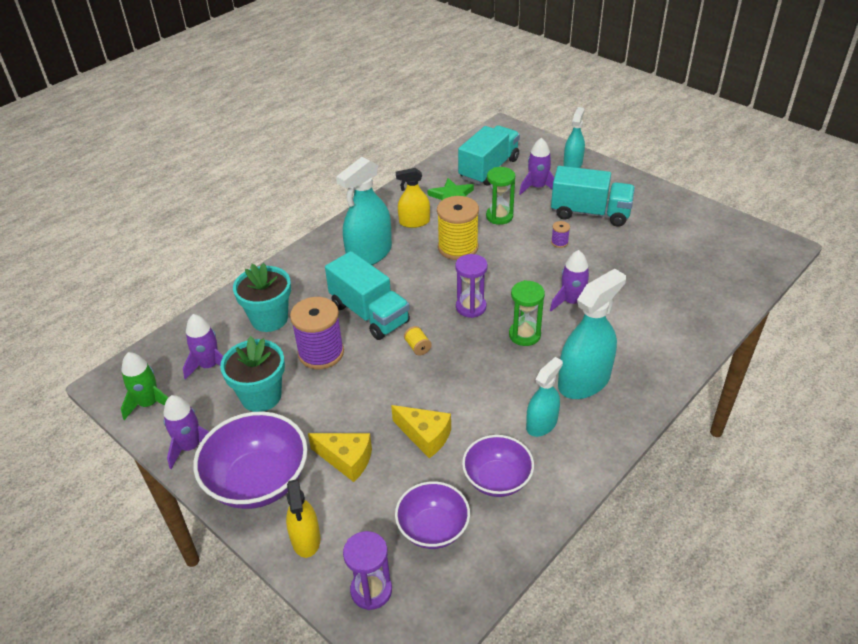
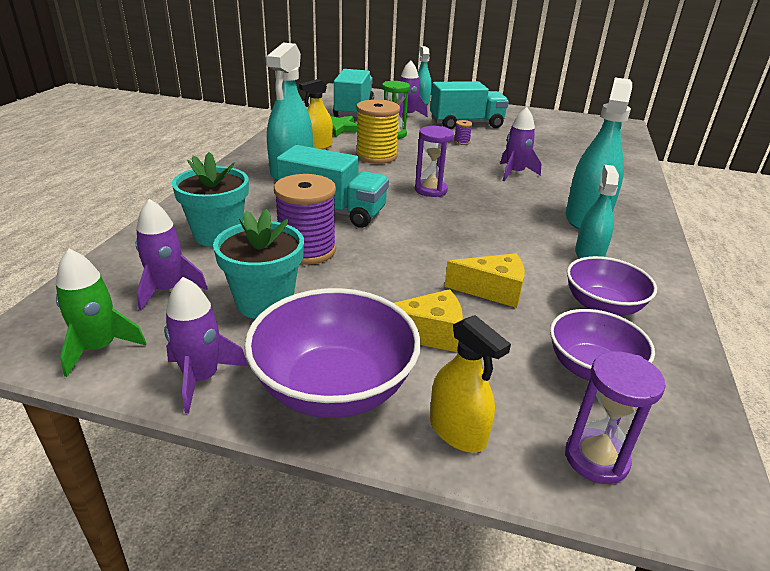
camera: 30 degrees left, 10 degrees down
(418, 347) = (409, 225): yellow spool -> none
(524, 335) = (500, 199): green hourglass -> none

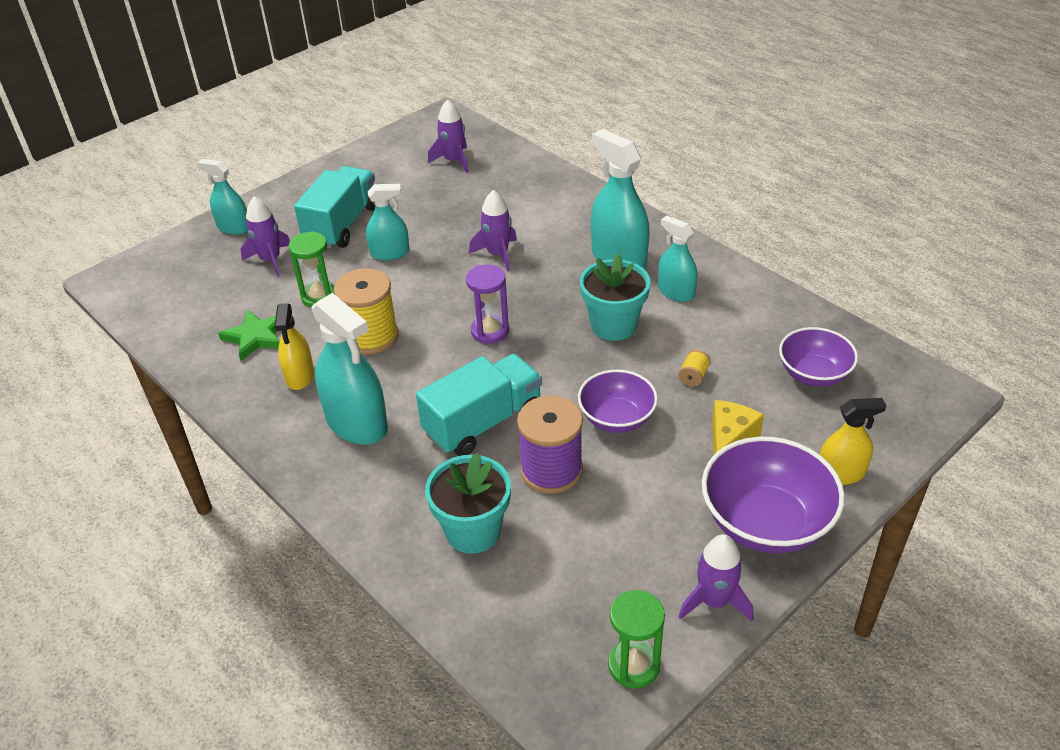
camera: 55 degrees left, 10 degrees up
(99, 348) = (633, 666): green rocket -> green hourglass
(168, 290) = (562, 596): purple rocket -> purple rocket (453, 161)
(264, 302) = (626, 530): turquoise flower pot -> turquoise flower pot (613, 325)
(354, 110) = (206, 299): turquoise truck -> none
(461, 142) = (390, 253): purple spool -> turquoise spray bottle
(492, 291) = (693, 376): yellow cheese -> yellow spool
(596, 458) = (892, 420): purple hourglass -> none
(602, 306) = (749, 327): purple bowl -> purple bowl (616, 418)

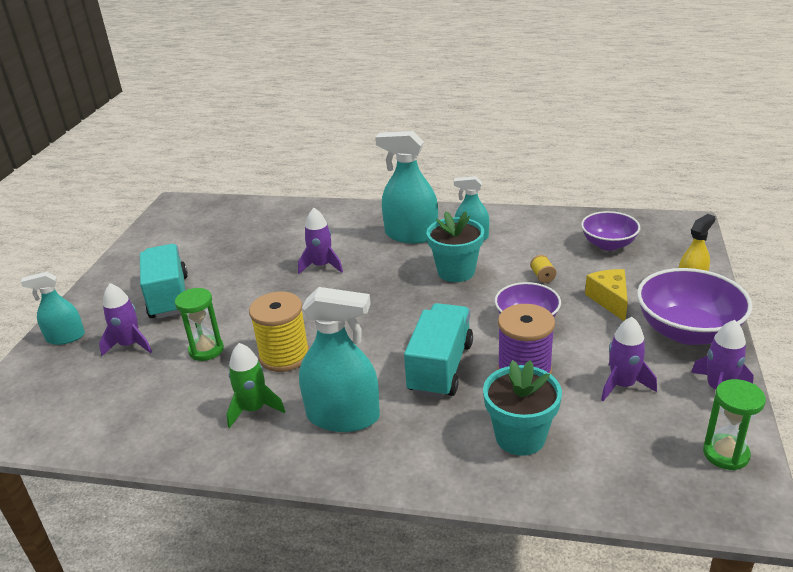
camera: 35 degrees left, 10 degrees down
(256, 337) = (180, 402): green star -> none
(300, 376) = (254, 409): yellow spray bottle -> green rocket
(390, 253) = (233, 298): turquoise spray bottle -> none
(453, 161) = (216, 226): purple rocket -> purple rocket (622, 385)
(490, 331) = (374, 312): purple hourglass -> none

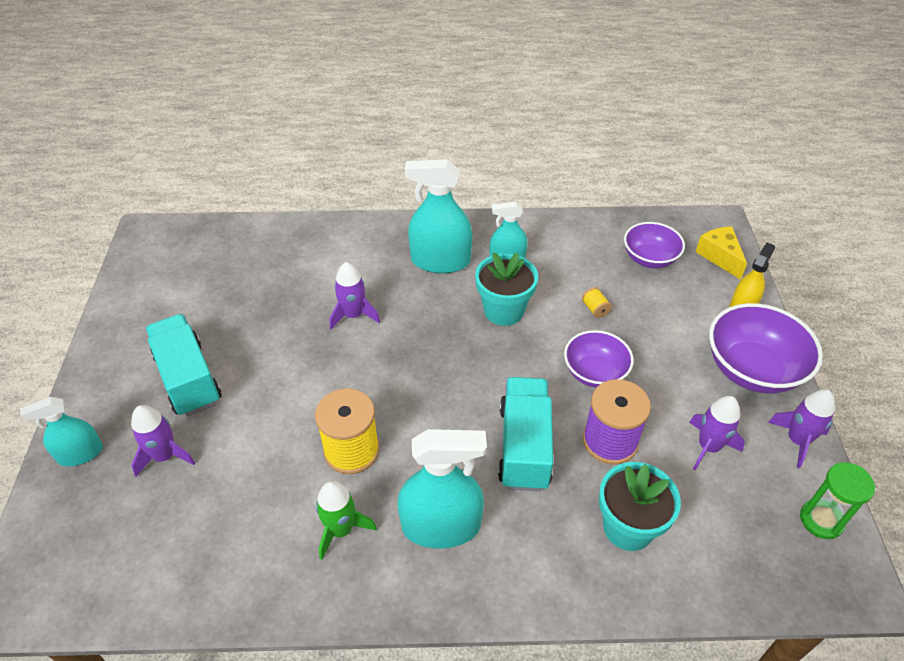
camera: 15 degrees left, 15 degrees up
(206, 350) = (259, 452): green hourglass -> none
(610, 300) = (669, 335): yellow cheese -> yellow cheese (719, 256)

